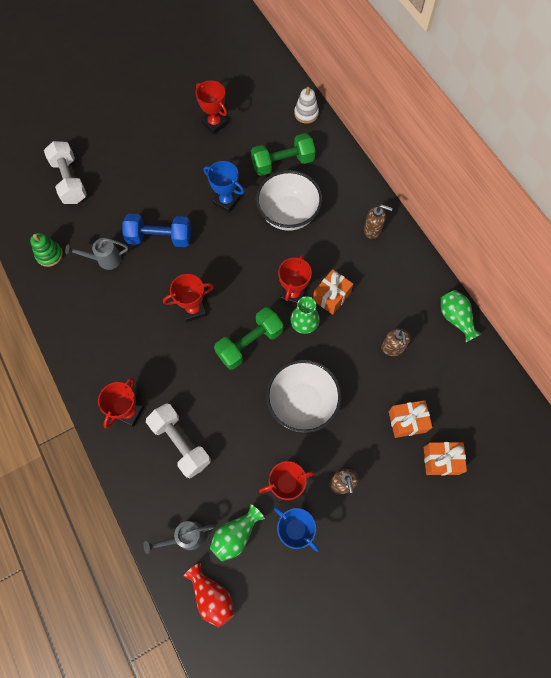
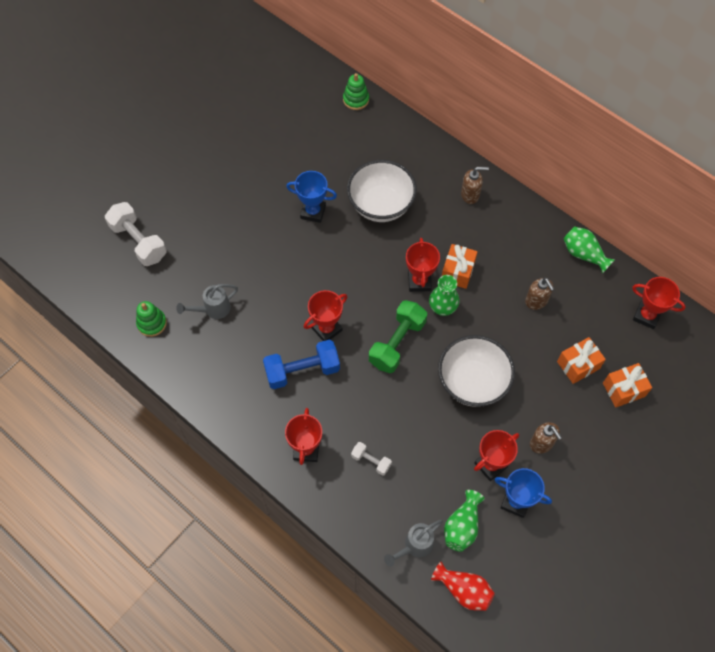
camera: 20 degrees left, 5 degrees down
(160, 238) = (260, 269): blue dumbbell -> blue dumbbell (302, 370)
(180, 443) = (371, 461): white dumbbell -> white dumbbell, size x0.52
(214, 124) = (266, 137): red trophy -> red trophy (646, 316)
(282, 163) = (353, 156): green dumbbell -> none
(306, 114) = (356, 99): white stacking toy -> green stacking toy

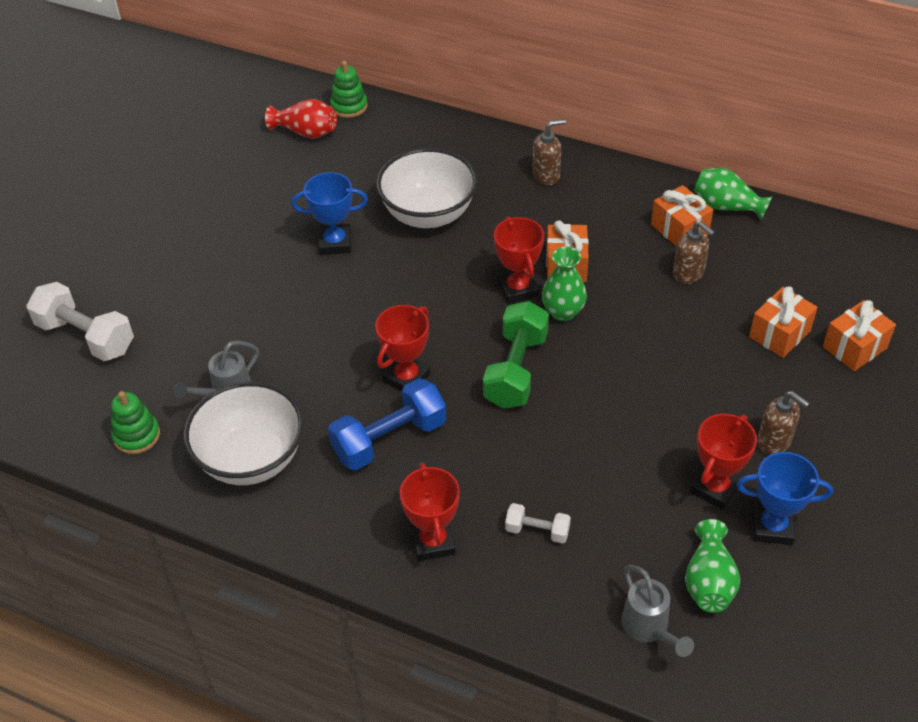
camera: 15 degrees left, 15 degrees down
(414, 546) = (649, 629): grey watering can -> grey watering can turned 60 degrees counterclockwise
(463, 590) = (749, 669): red vase -> red vase (306, 132)
(472, 382) = (643, 391): white bowl -> white bowl (251, 459)
(544, 264) = (679, 229): none -> orange gift
(646, 316) = (842, 255): red trophy -> none

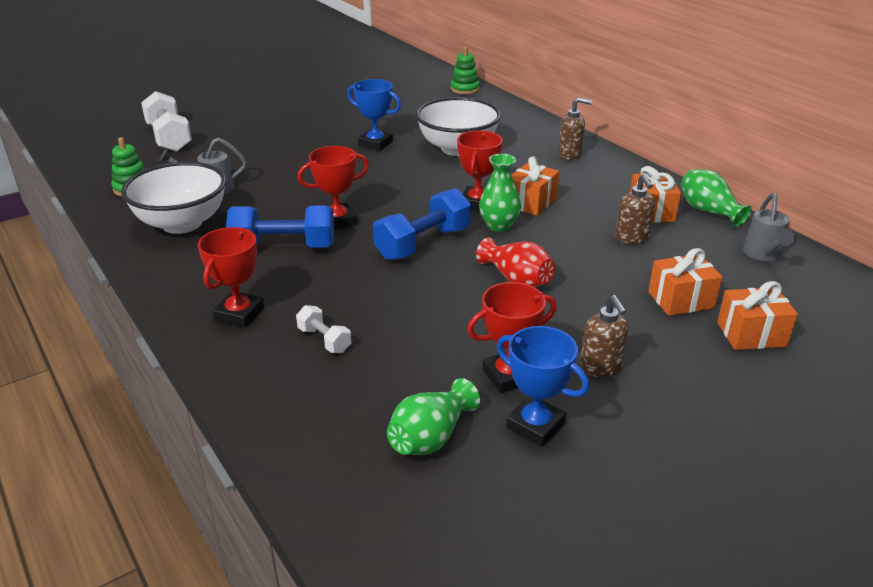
camera: 30 degrees right, 15 degrees down
(306, 132) = (421, 92): red vase -> red vase (516, 279)
(516, 370) = (423, 244): green dumbbell -> blue dumbbell
(649, 629) = (338, 446): grey watering can -> grey watering can (763, 255)

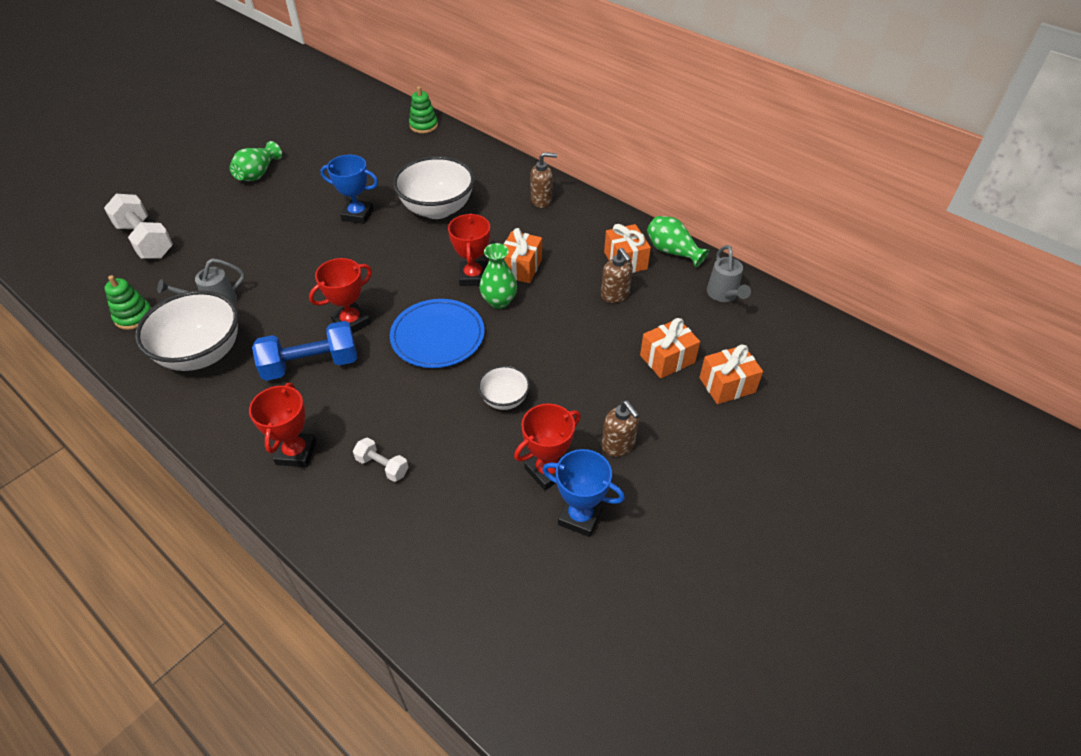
camera: 15 degrees left, 15 degrees up
(423, 244) = (437, 336): blue dumbbell -> blue plate
(430, 437) = (500, 548): green vase -> green vase (258, 174)
(478, 305) = (504, 399): none -> white bowl
(516, 279) = (529, 363): red vase -> none

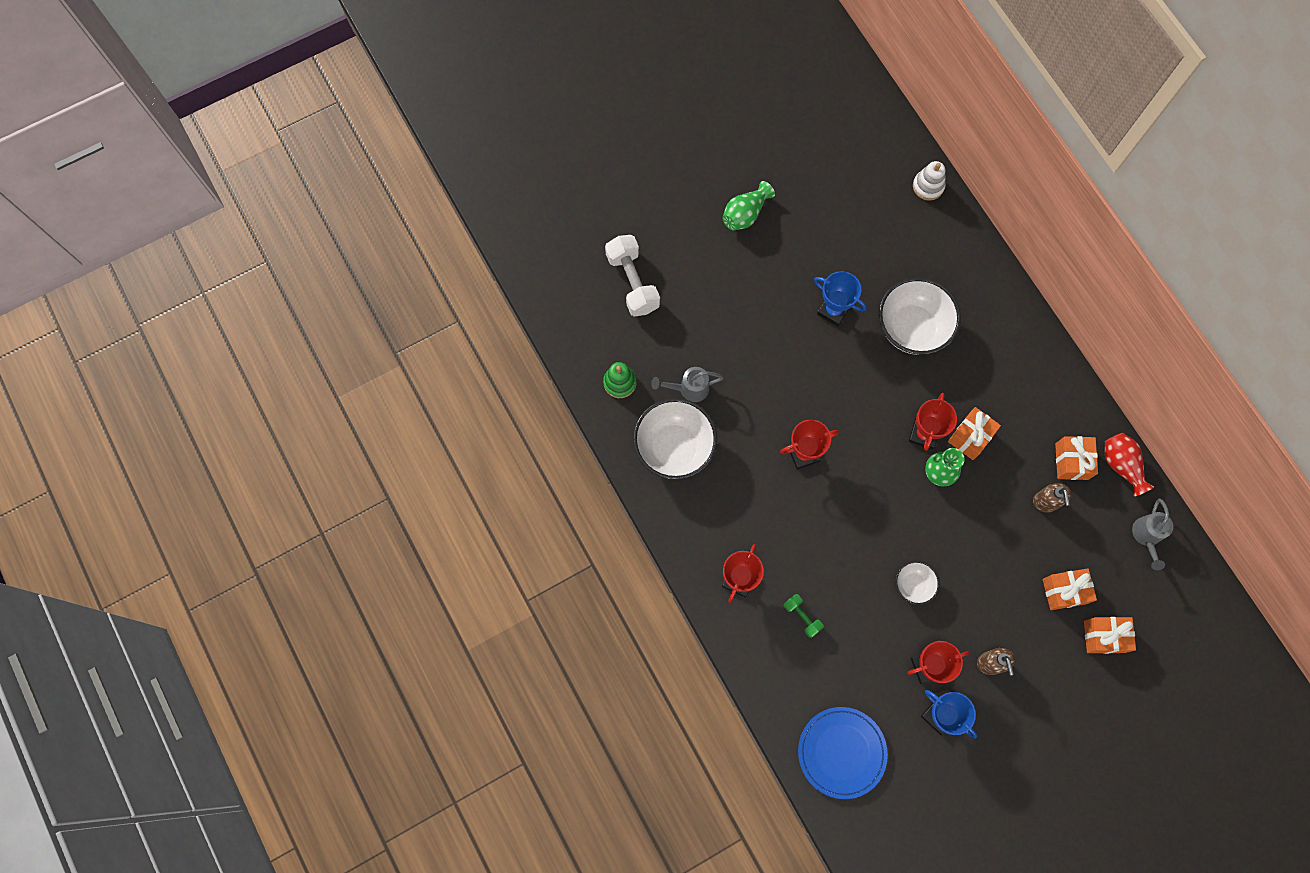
camera: 20 degrees right, 25 degrees up
(311, 364) = (762, 491): blue dumbbell -> none
(382, 466) = (802, 617): white dumbbell -> green dumbbell
(423, 126) = (928, 186): green stacking toy -> white stacking toy
(437, 336) = (874, 496): blue plate -> blue plate (841, 752)
(541, 200) = (1018, 349): brown soap dispenser -> none
(672, 251) = (1121, 465): green vase -> red vase

